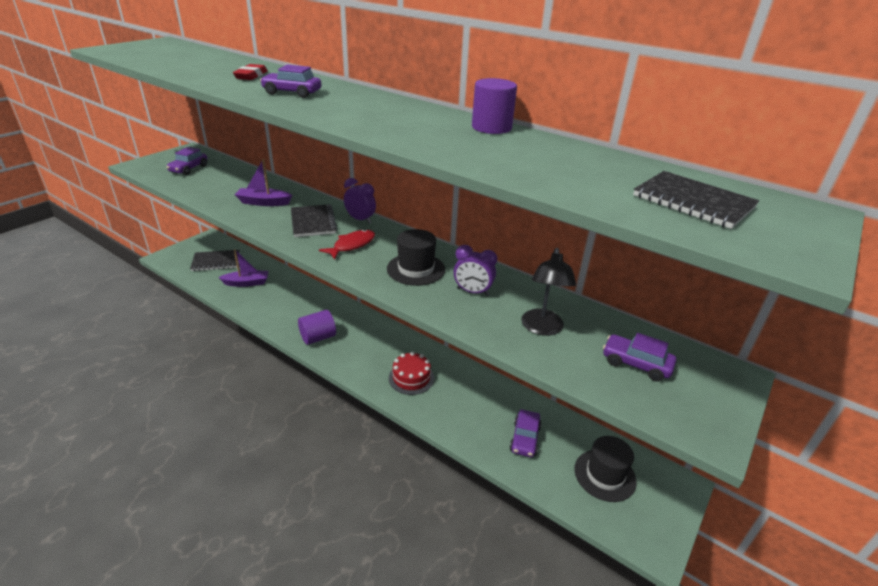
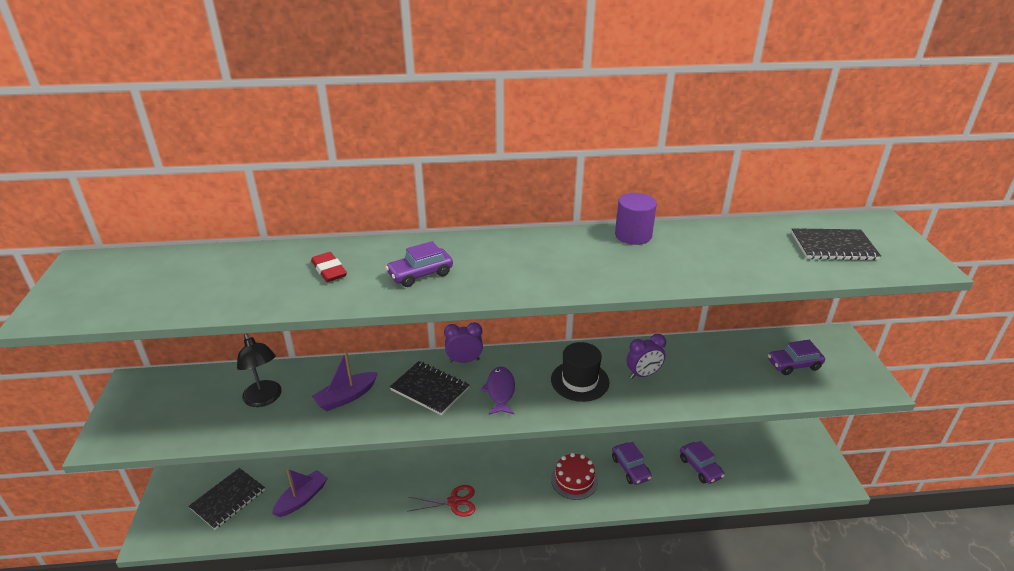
camera: 40 degrees left, 0 degrees up
(189, 169) = (184, 407): purple car -> purple car (630, 468)
(318, 337) = (454, 502): purple cylinder -> red scissors
(352, 245) = (500, 391): red fish -> purple fish
(542, 328) = (720, 375): black lamp -> black lamp (265, 399)
(604, 475) = (767, 456): black hat -> none

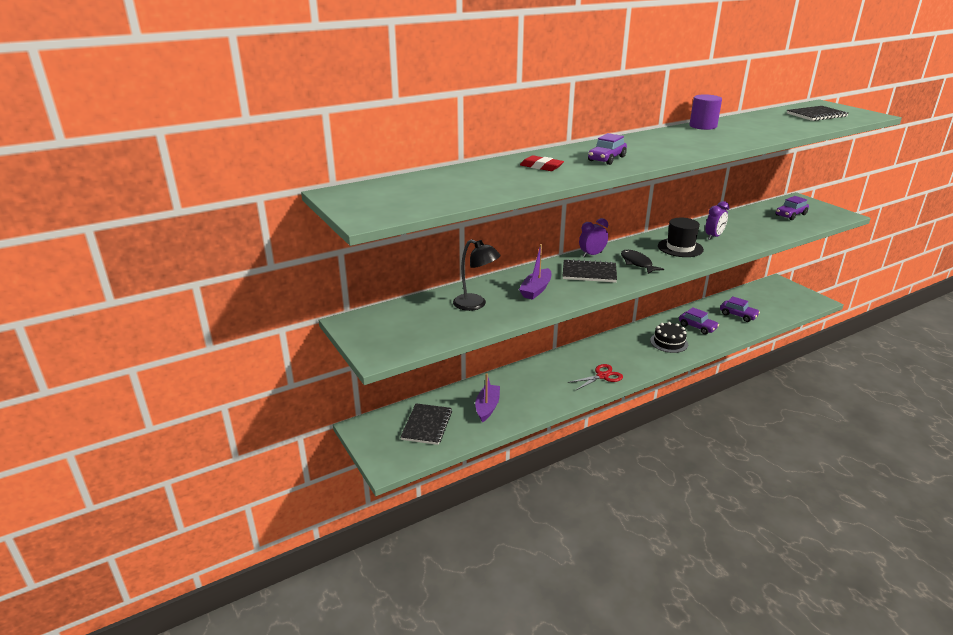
camera: 25 degrees left, 5 degrees down
(500, 391) = (637, 263): purple fish -> black fish
(574, 480) = (669, 342): red cake -> black cake

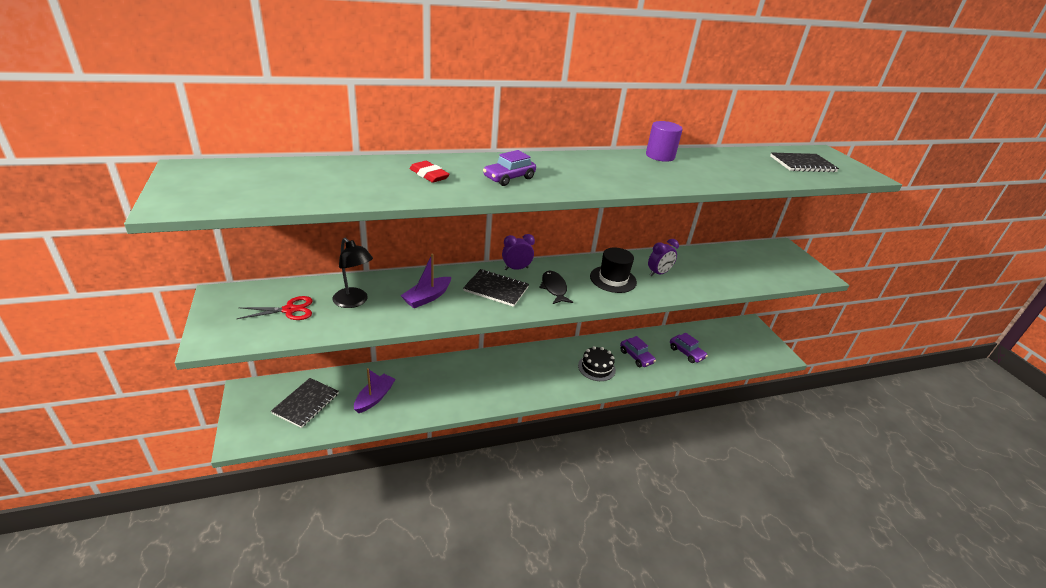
camera: 10 degrees right, 5 degrees up
(602, 376) = (506, 390): red scissors -> red scissors (289, 310)
(790, 215) = (761, 264): purple car -> none

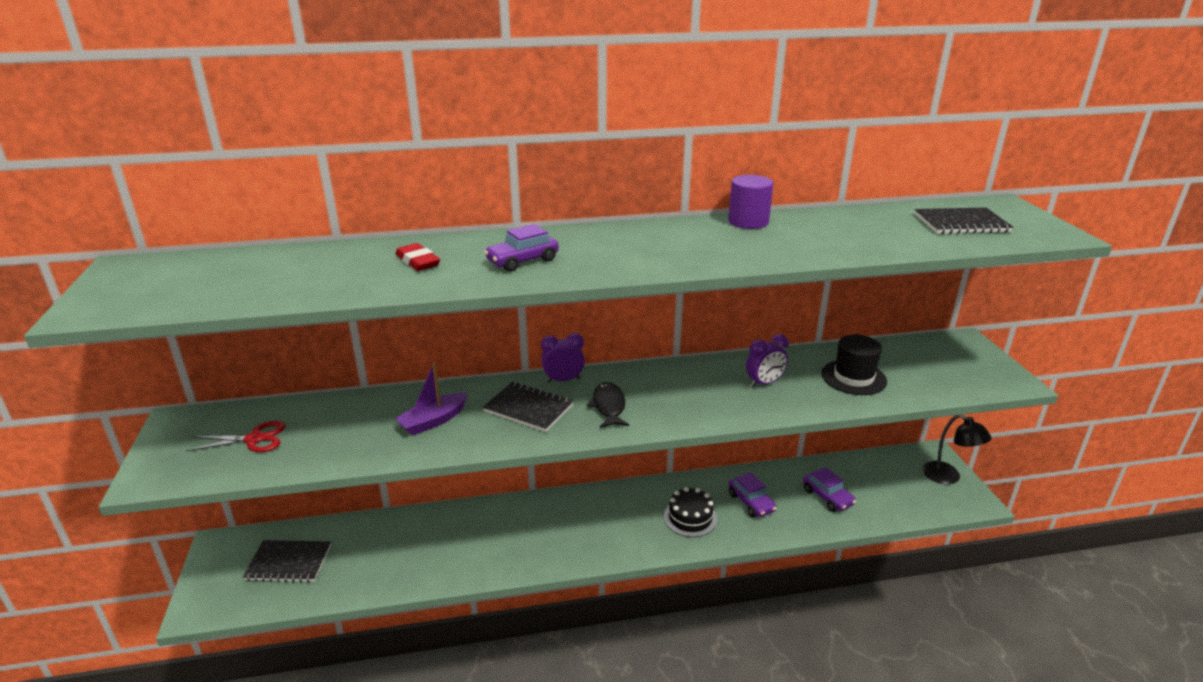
camera: 10 degrees right, 5 degrees down
(306, 403) = (288, 563): black notebook -> black notebook turned 60 degrees clockwise
(354, 302) = (338, 427): black lamp -> black lamp (948, 477)
(374, 398) = (377, 556): purple boat -> none
(613, 279) = (696, 392): black hat -> black hat (853, 377)

